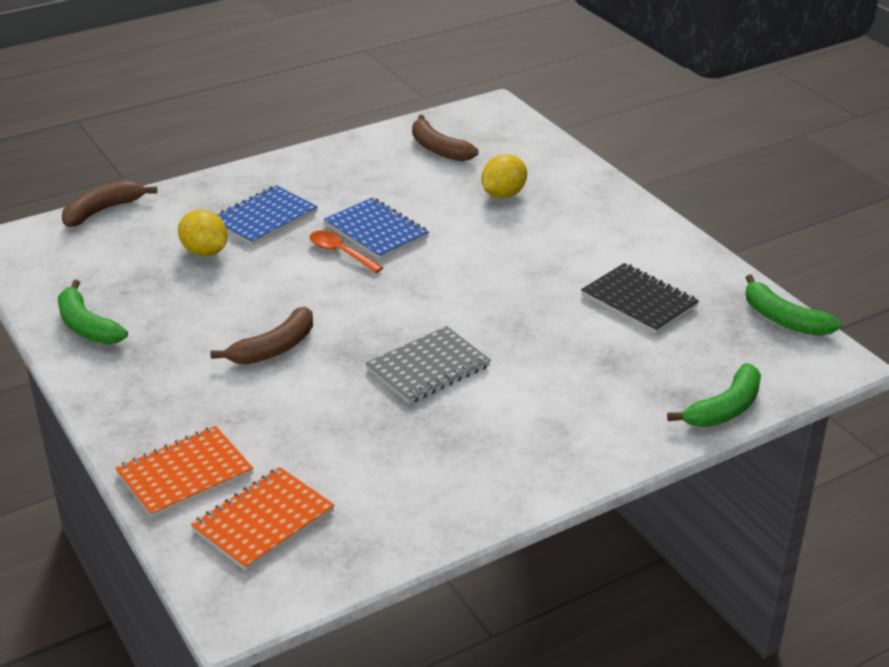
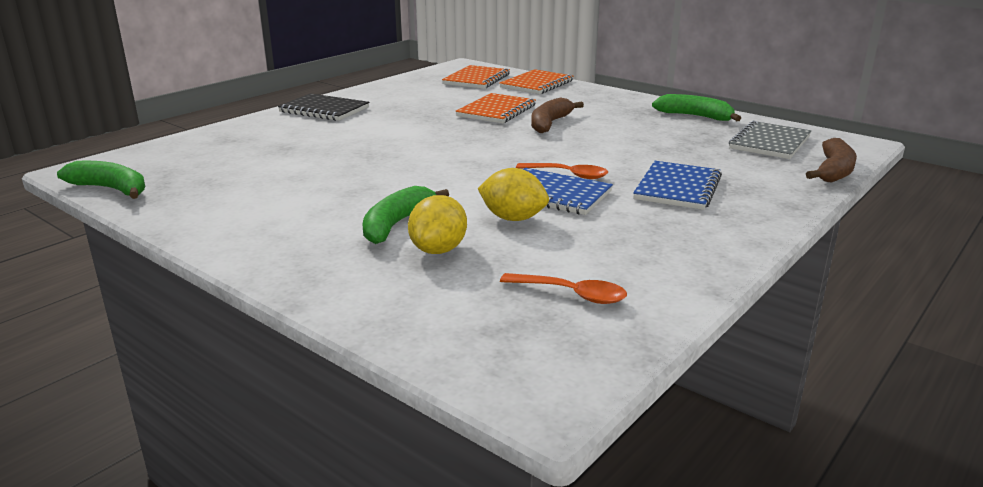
camera: 160 degrees right, 10 degrees down
(205, 252) = (688, 159): yellow lemon -> yellow lemon (513, 218)
(313, 396) = (496, 111): none -> orange notebook
(428, 368) = (428, 129): grey notebook -> grey notebook (769, 143)
(438, 149) = (572, 294): brown banana -> orange spoon
(639, 301) = (258, 182): black notebook -> black notebook (324, 110)
(724, 408) = (194, 138): green banana -> green banana (396, 224)

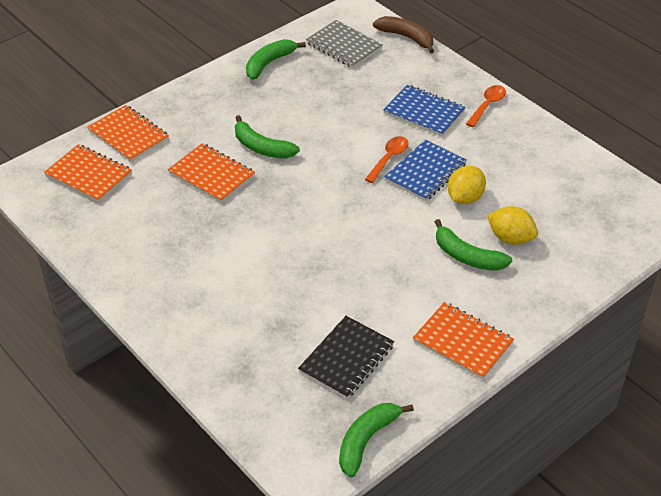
camera: 80 degrees left, 20 degrees up
(240, 227) = (463, 342): none -> orange notebook
(324, 110) = (162, 299): black notebook -> black notebook (346, 359)
(550, 123) = (262, 147): brown banana -> green banana
(572, 294) = (572, 189): orange spoon -> orange spoon (487, 105)

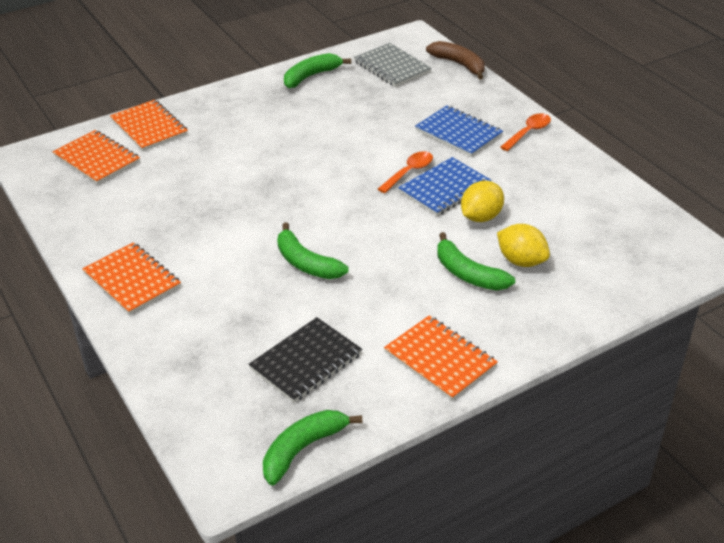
camera: 10 degrees right, 5 degrees down
(212, 175) = (220, 170): orange notebook -> orange notebook (132, 280)
(262, 147) = (279, 150): green banana -> green banana (306, 263)

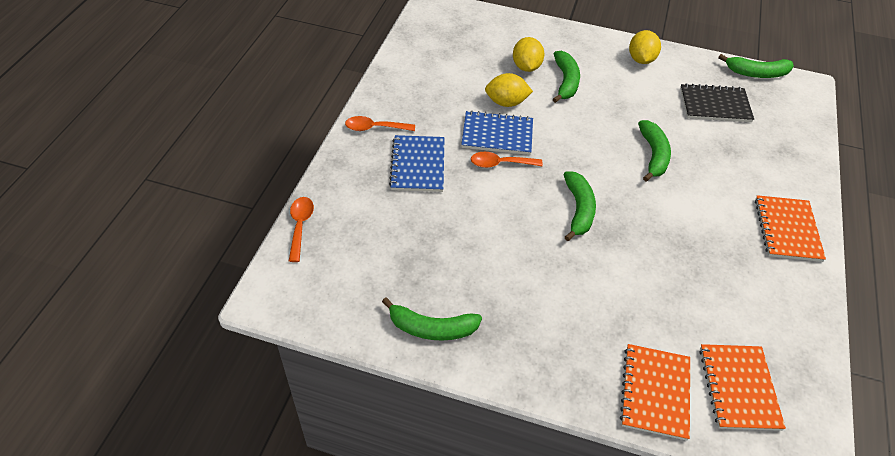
camera: 135 degrees left, 10 degrees up
(312, 182) = (578, 210): none -> green banana
(392, 67) = (351, 274): grey notebook -> none
(440, 359) = (641, 59): orange notebook -> yellow lemon
(459, 65) = (300, 226): brown banana -> orange spoon

